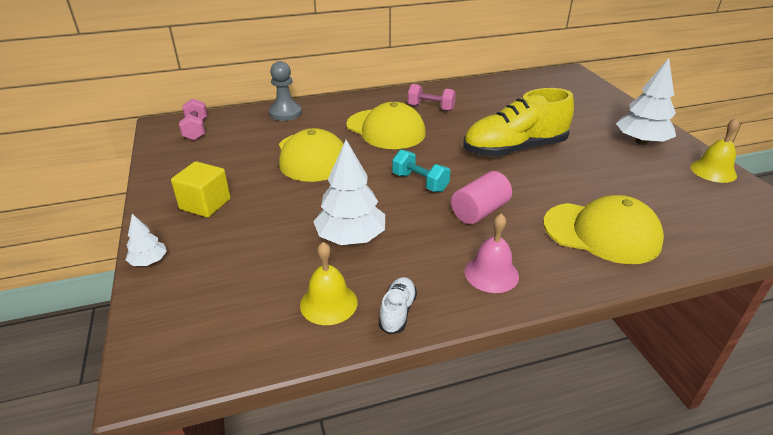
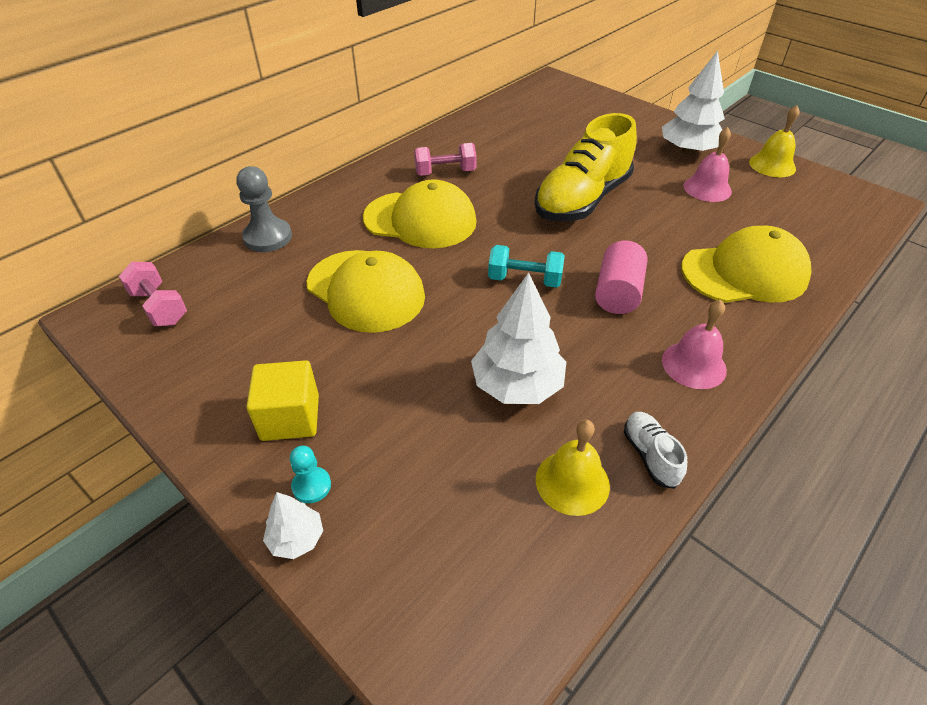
camera: 30 degrees left, 10 degrees up
(182, 240) = (311, 486): none -> turquoise pawn
(630, 170) = (707, 188): none -> pink bell

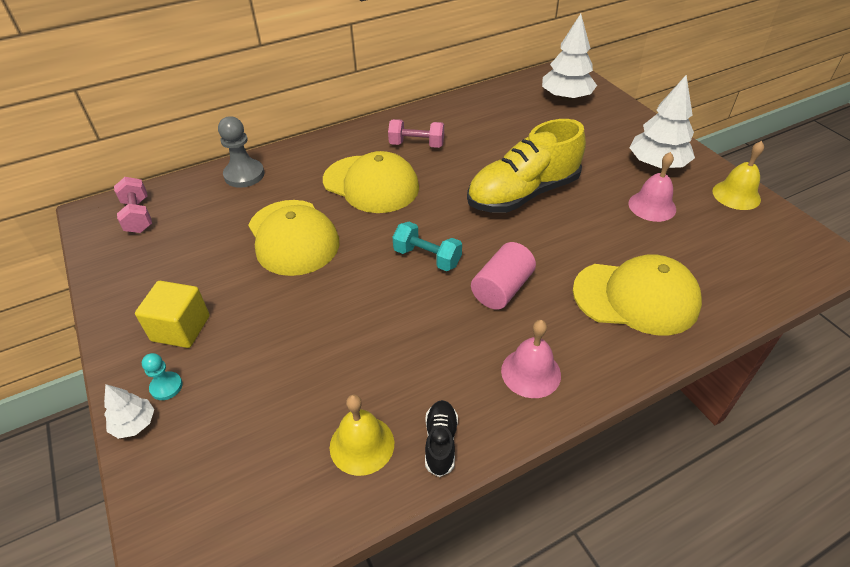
camera: 20 degrees right, 0 degrees up
(517, 385) = (366, 349): white tree -> white tree (566, 97)
(650, 455) = (440, 442): white shoe -> black shoe

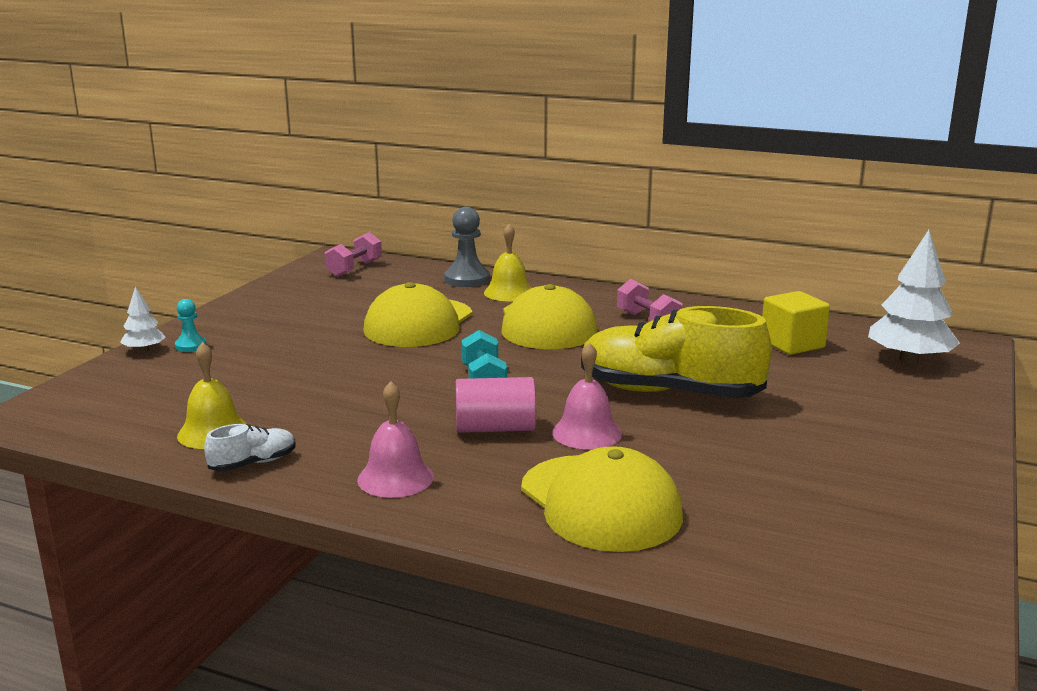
camera: 50 degrees right, 25 degrees down
(181, 328) = (255, 327): yellow cube -> yellow cube (792, 344)
(440, 442) = (253, 463): black shoe -> white shoe
(652, 206) = (793, 468): pink bell -> pink bell (586, 433)
(657, 164) = (891, 449): white tree -> none
(736, 195) = (939, 519): yellow bell -> yellow bell (509, 292)

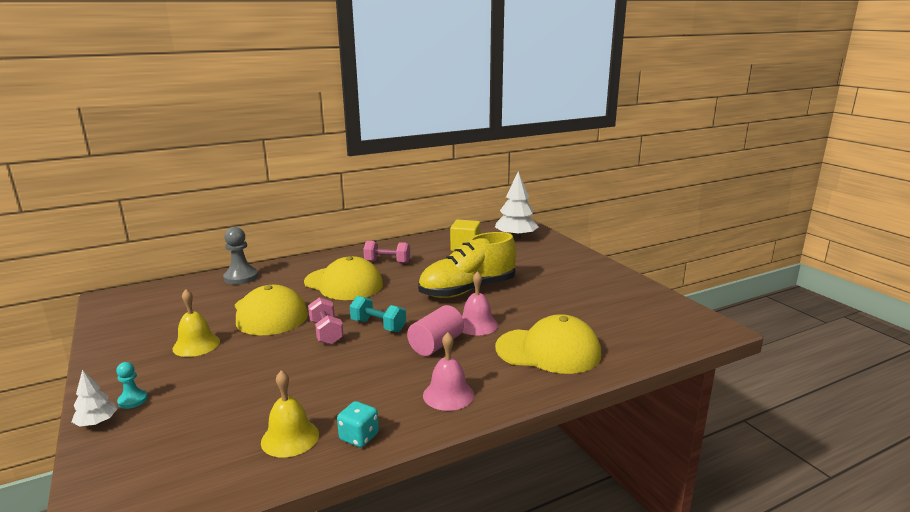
camera: 50 degrees left, 0 degrees up
(253, 463) = (359, 437): white shoe -> turquoise dice
(354, 269) = (145, 300): pink dumbbell -> pink dumbbell (326, 333)
(509, 292) = (283, 275): yellow bell -> yellow bell (196, 345)

